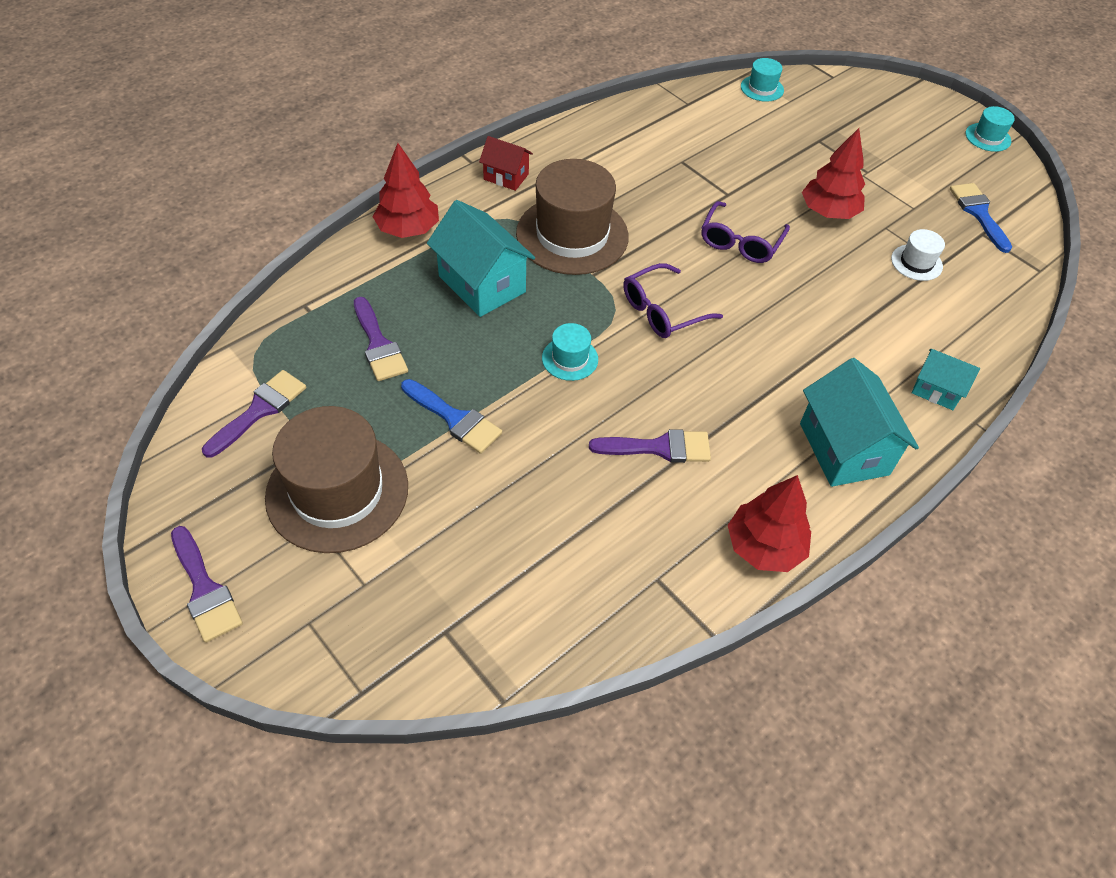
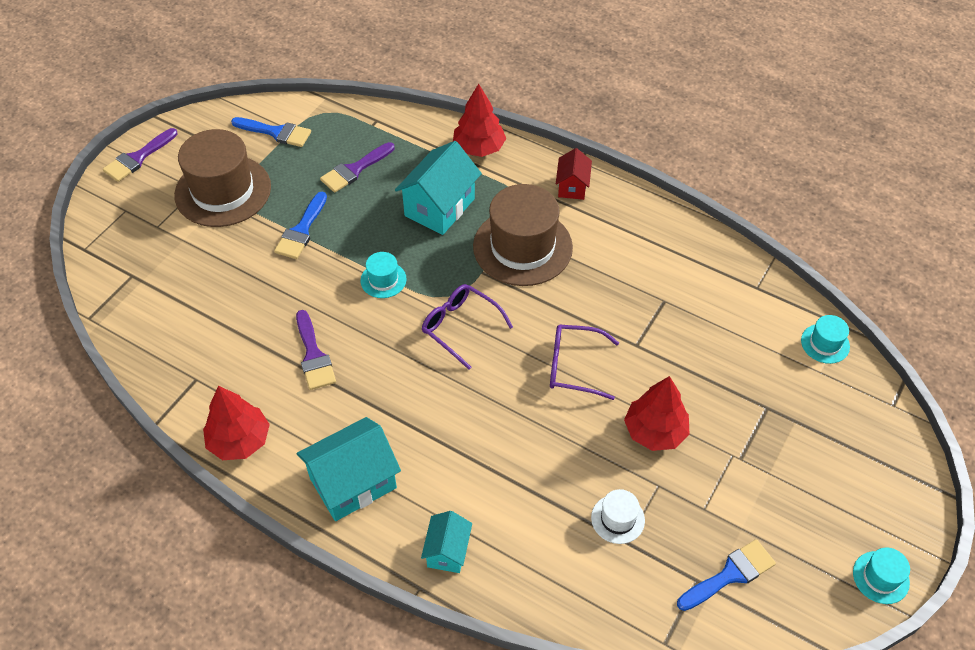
camera: 75 degrees right, 0 degrees up
(260, 410) = (276, 132): purple brush -> blue brush

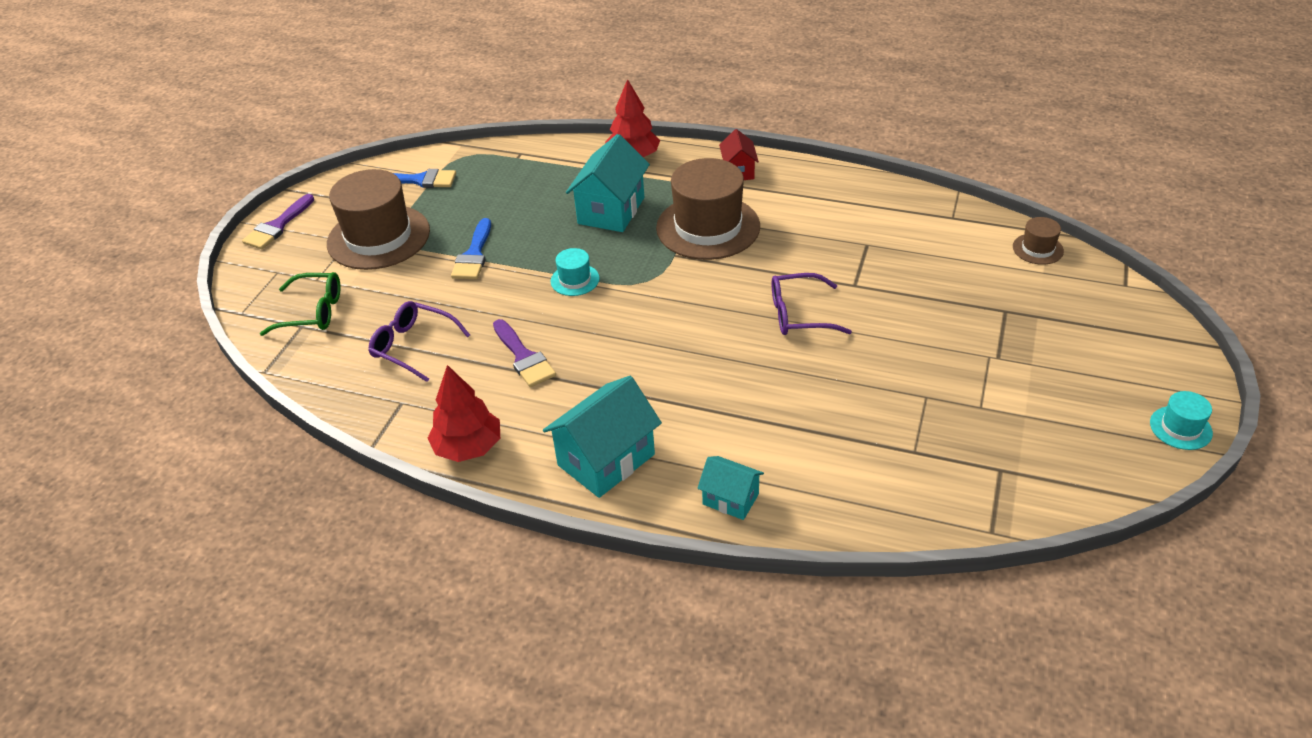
camera: 10 degrees left, 10 degrees down
(145, 262) = (313, 312): none -> green glasses
(354, 170) = (512, 196): purple brush -> none
(447, 551) = (730, 499): turquoise house -> turquoise house turned 60 degrees counterclockwise
(460, 327) = (669, 304): purple glasses -> purple glasses (413, 346)
(617, 519) = (897, 433): white hat -> none
(654, 431) = (903, 352): red tree -> none
(730, 574) = (1031, 457): blue brush -> none
(825, 343) = (1037, 249): turquoise hat -> brown hat

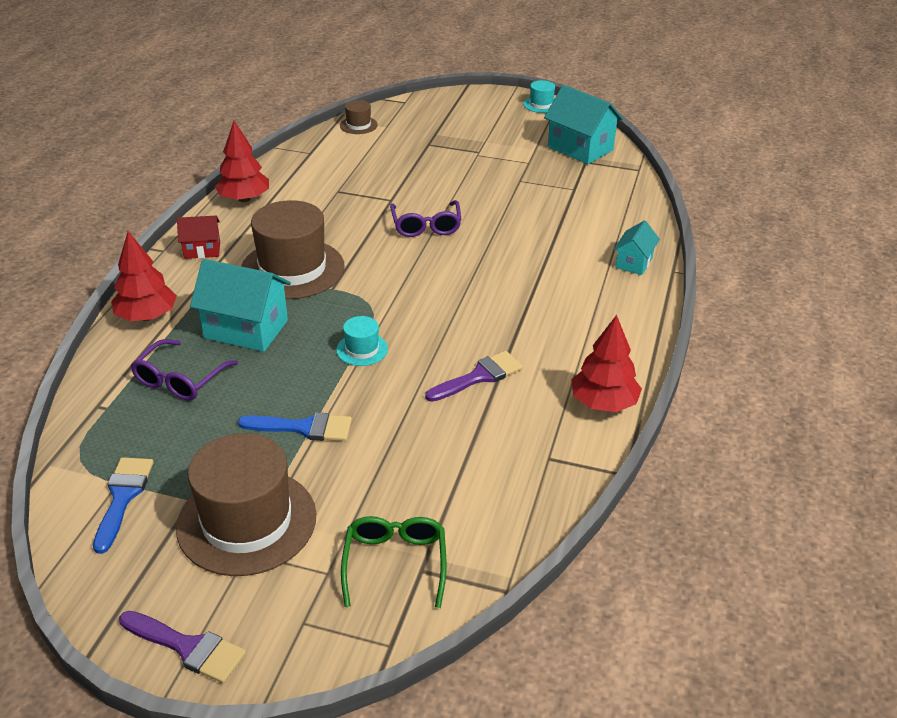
camera: 95 degrees left, 5 degrees down
(413, 346) = (461, 460): purple glasses -> purple glasses (180, 380)
(606, 460) = (605, 322): turquoise house -> turquoise house (580, 148)
(837, 184) = (244, 199): none -> red tree

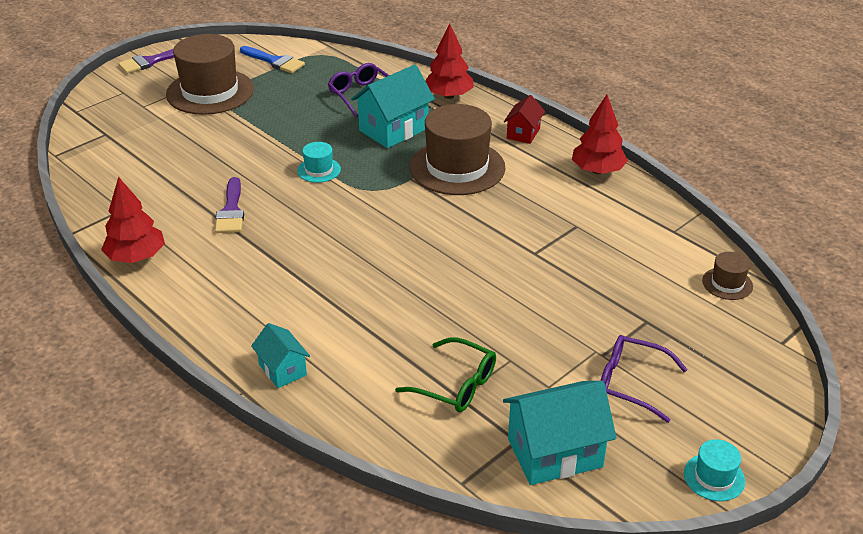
camera: 120 degrees right, 0 degrees up
(304, 428) = (263, 127): blue brush -> none
(395, 563) = (121, 127): green glasses -> green glasses (456, 385)
(426, 226) = (466, 258): purple glasses -> purple glasses (630, 383)

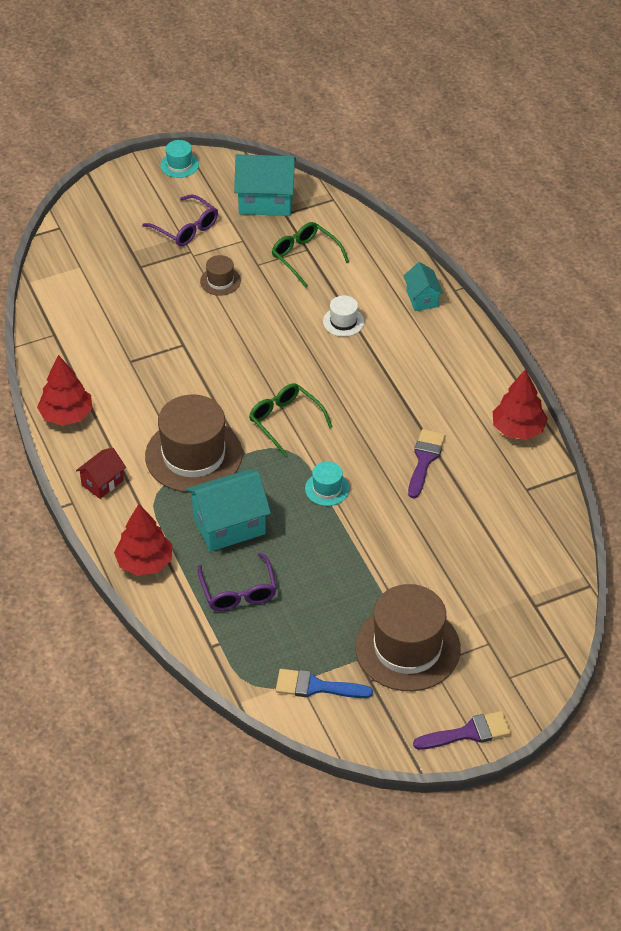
camera: 160 degrees left, 10 degrees up
(275, 61) = (316, 687): blue brush -> blue brush turned 45 degrees counterclockwise
(370, 318) = (343, 321): none -> white hat
(386, 211) = (285, 421): none -> green glasses
(727, 283) = (55, 279): brown hat -> brown hat (220, 281)

